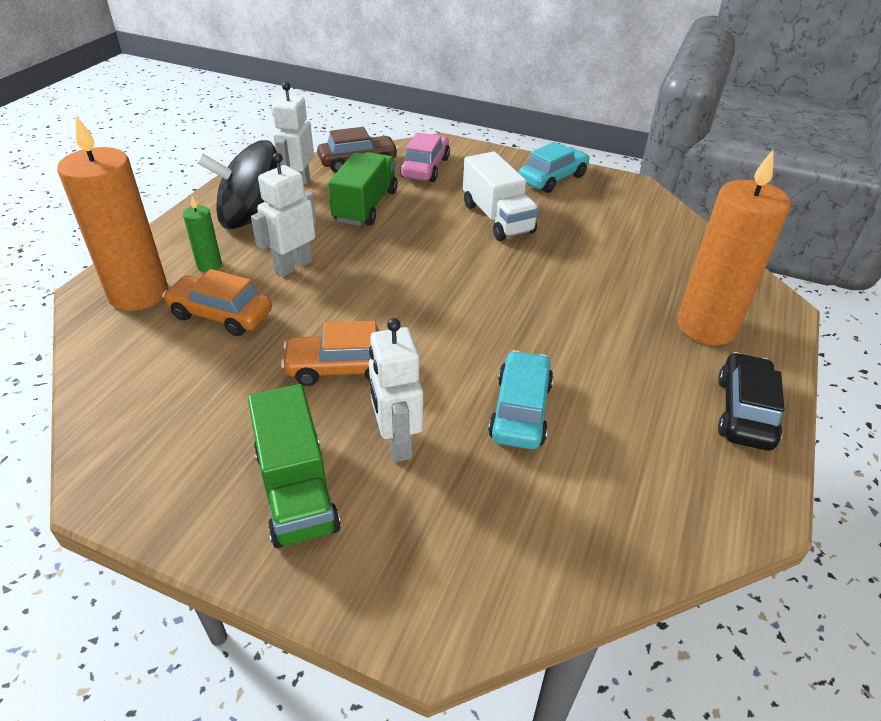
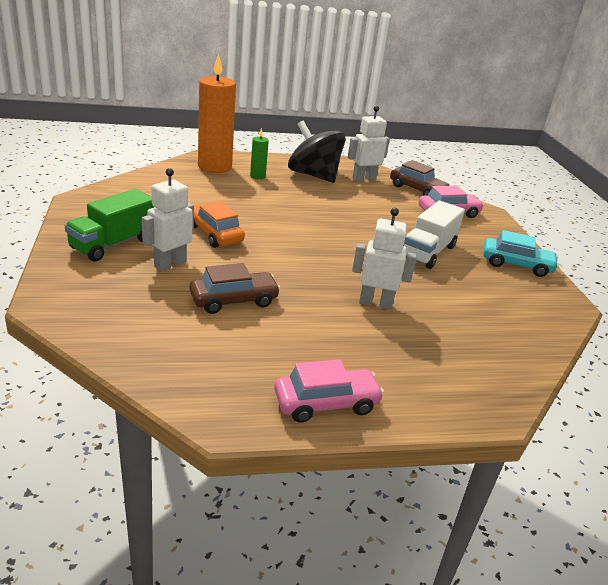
camera: 55 degrees right, 10 degrees down
(220, 315) = (221, 190): orange car -> none
(293, 266) = (285, 198): white robot -> white robot (375, 303)
(366, 206) = (373, 204): green truck -> none
(520, 410) = (234, 300): turquoise car -> brown car
(706, 327) = (413, 370): orange candle -> none
(744, 412) = (326, 403): black car -> pink car

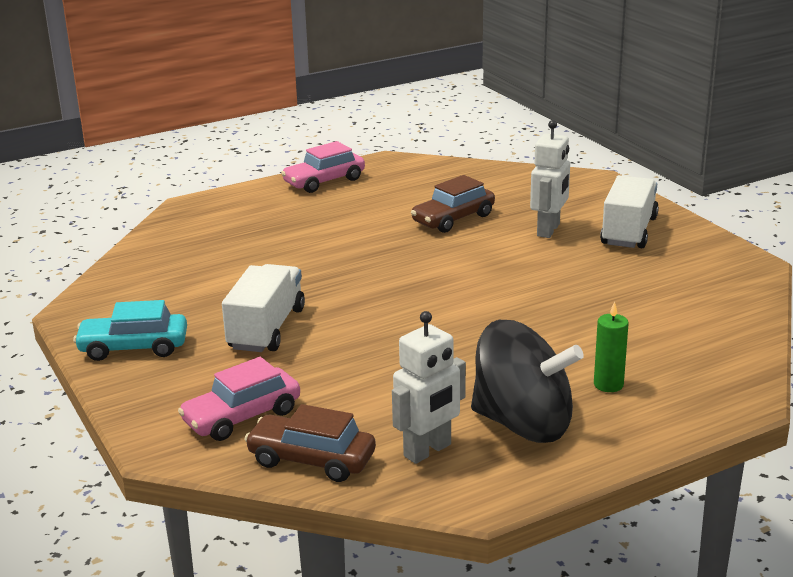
camera: 165 degrees right, 5 degrees down
(113, 244) = (629, 231): green truck -> white truck
(214, 167) = (695, 380): orange candle -> none
(214, 234) = (548, 271): orange car -> none
(375, 303) = (314, 252): white robot -> none

